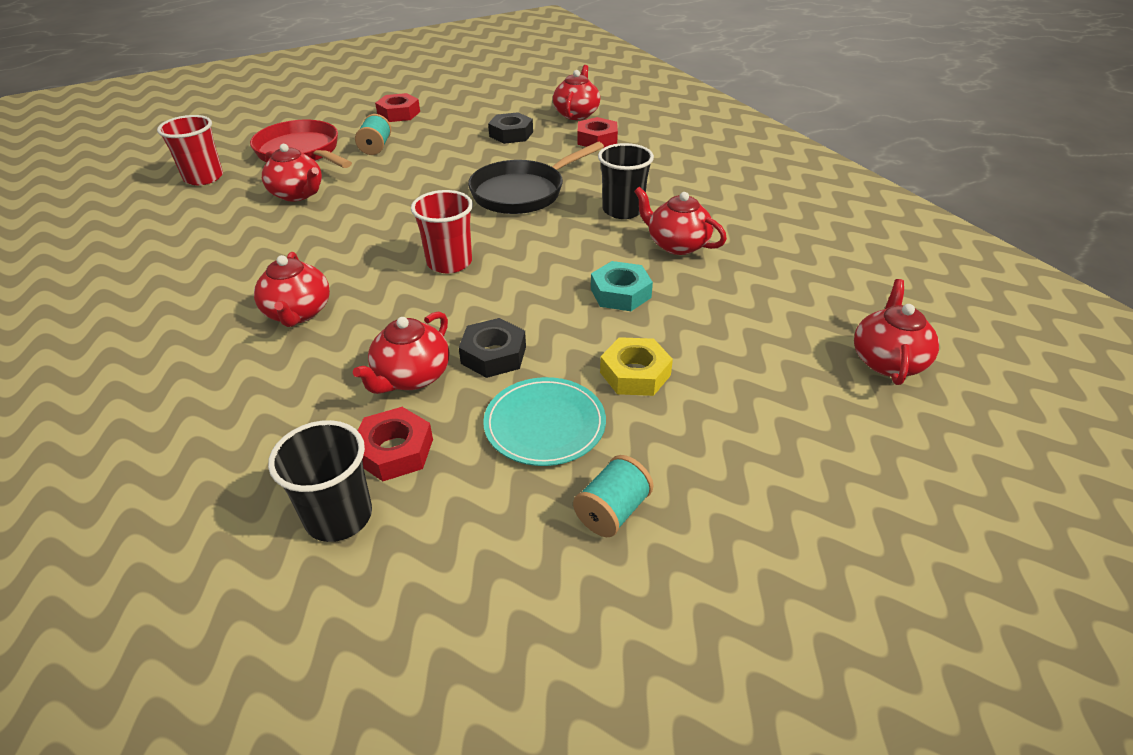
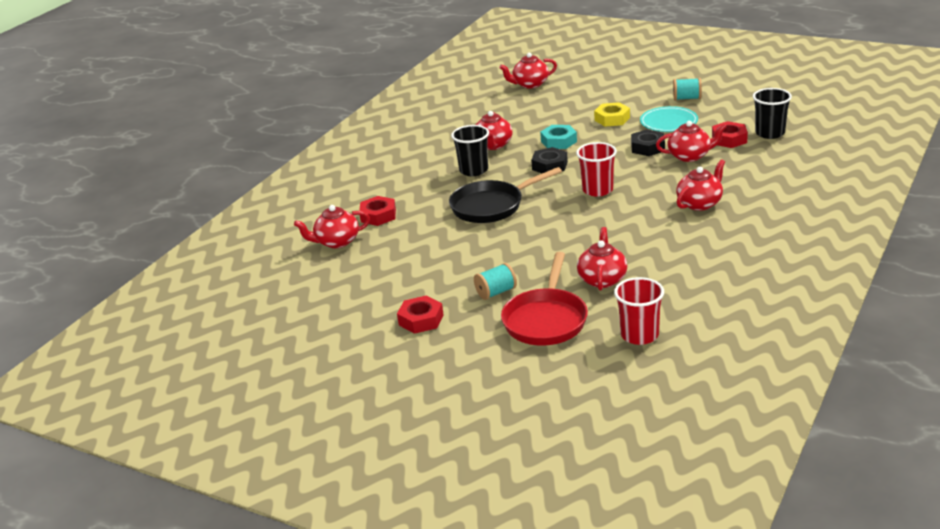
camera: 120 degrees left, 10 degrees down
(511, 134) = (405, 250): black nut -> black nut (549, 166)
(522, 192) = (491, 206): black pan -> black pan turned 135 degrees clockwise

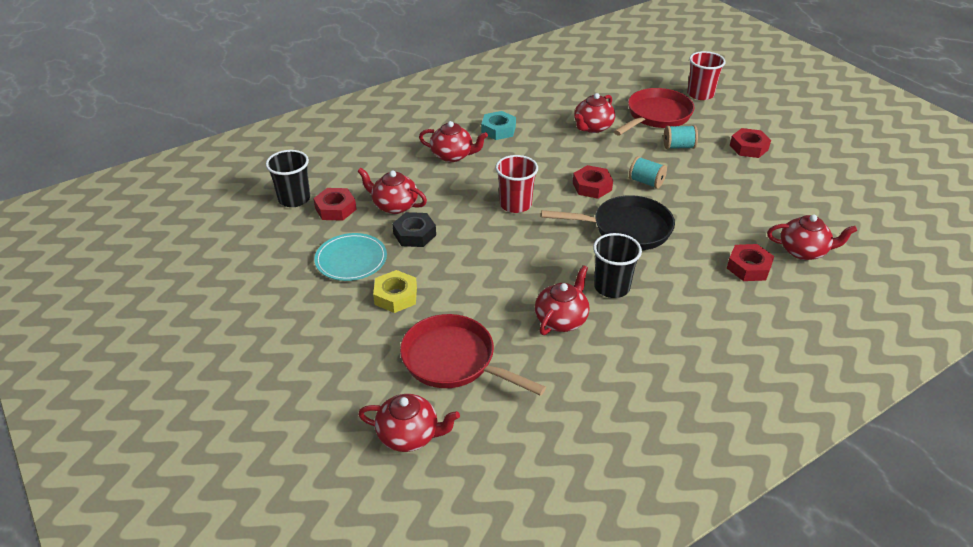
camera: 155 degrees left, 10 degrees up
(539, 110) = (454, 360): none -> red pan
(548, 225) = (592, 186): none -> red nut
(549, 166) = (529, 255): black nut -> none
(558, 141) = (487, 288): turquoise nut -> turquoise nut (498, 130)
(639, 335) = (604, 87): red cup -> red cup (700, 94)
(687, 98) = (283, 288): turquoise spool -> turquoise spool (646, 182)
(700, 203) = (452, 155): red teapot -> red teapot turned 150 degrees counterclockwise

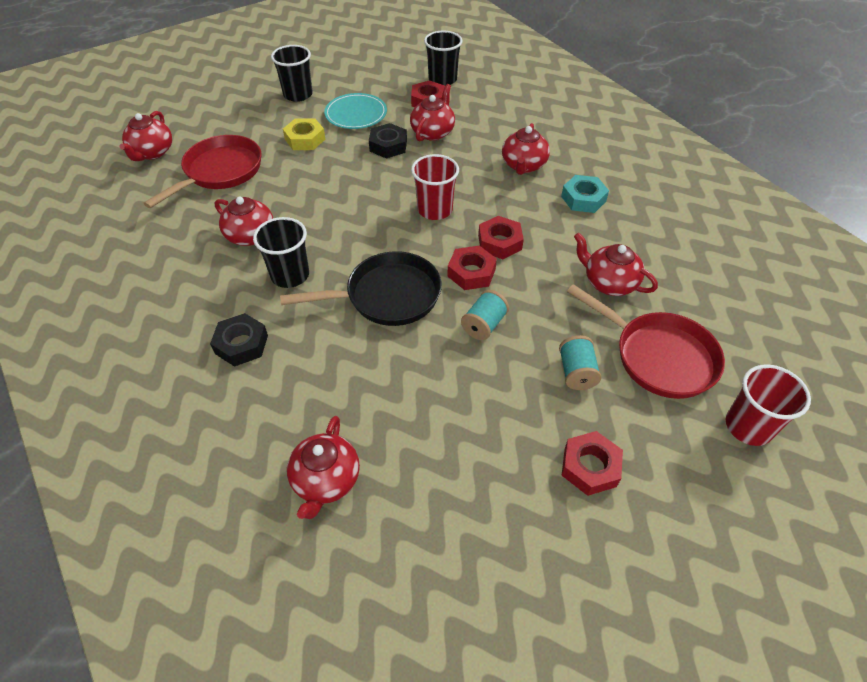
camera: 90 degrees right, 10 degrees up
(298, 310) = (298, 94): none -> black cup
(626, 229) = (387, 296): black pan -> black pan turned 105 degrees counterclockwise
(699, 308) = (241, 344): none -> black nut
(748, 267) = (302, 406): red nut -> red nut (499, 242)

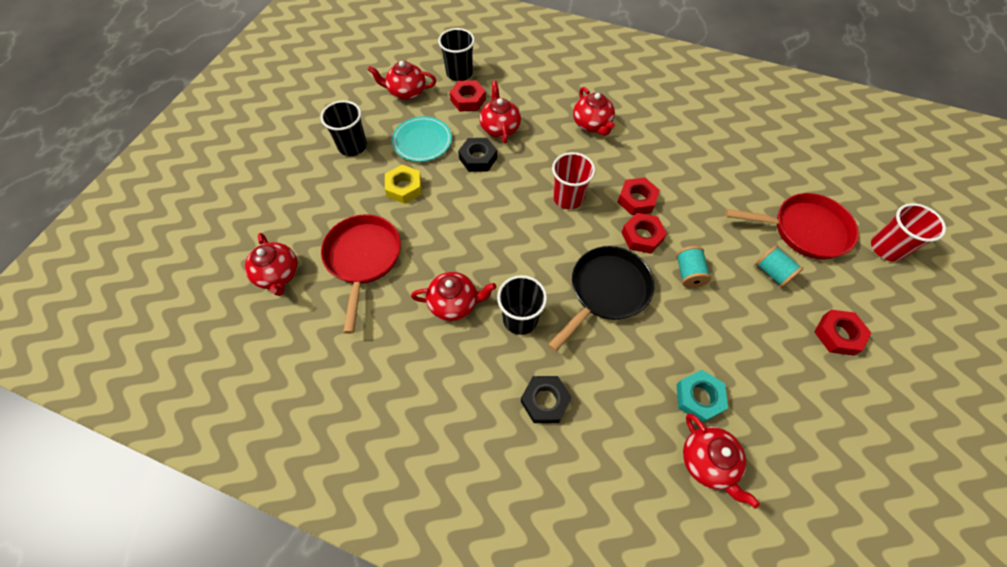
camera: 35 degrees left, 10 degrees up
(583, 199) = (656, 132): turquoise nut -> turquoise nut (698, 398)
(609, 282) = (730, 191): red teapot -> red teapot (406, 92)

